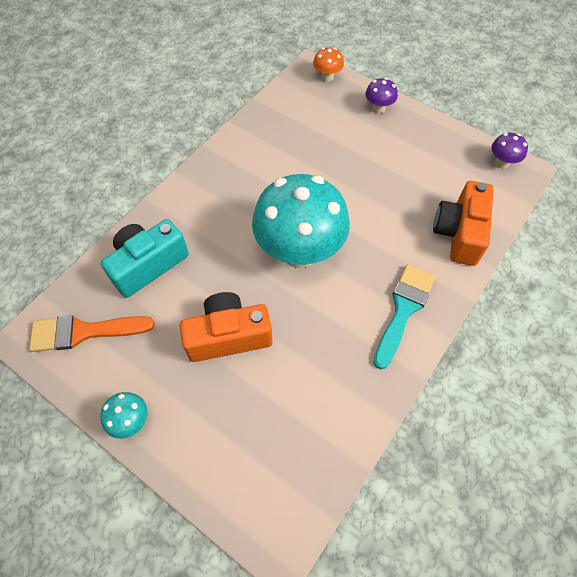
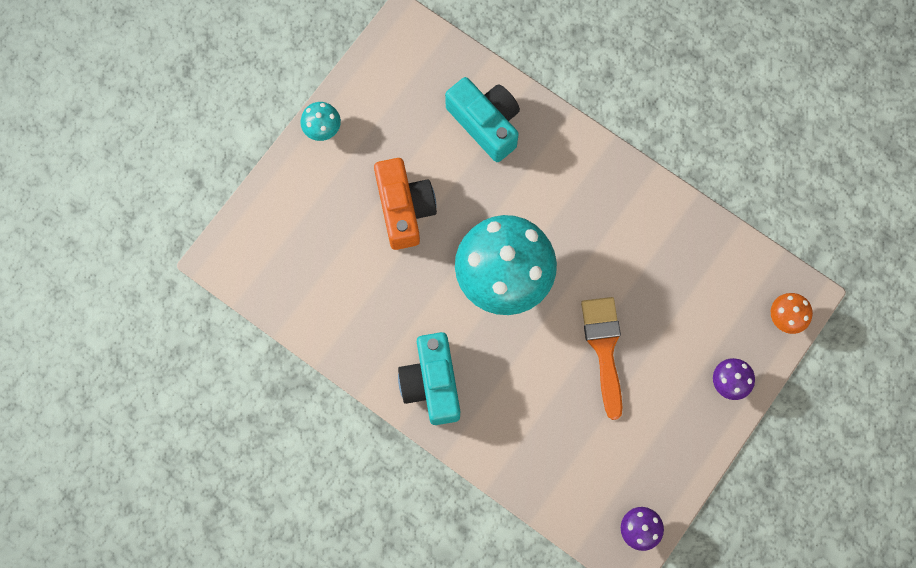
camera: 90 degrees right, 15 degrees up
(84, 332) = (410, 74): orange brush -> orange brush (604, 349)
(403, 310) = (432, 383): turquoise brush -> turquoise camera
(459, 233) = (530, 458): orange camera -> none

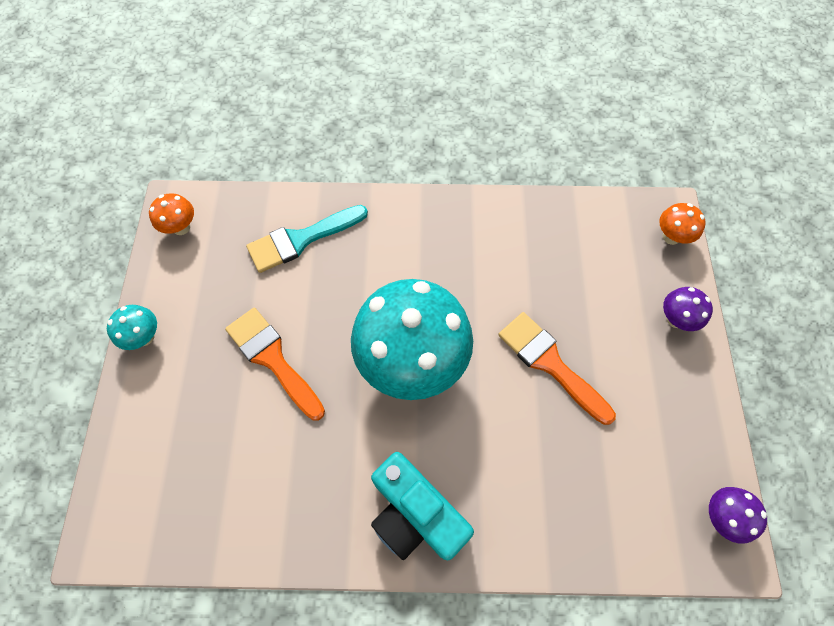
camera: 35 degrees left, 10 degrees down
(399, 51) = (181, 227): none -> orange mushroom
(404, 209) = (273, 359): orange camera -> orange brush
(485, 123) = (302, 239): turquoise camera -> turquoise brush

